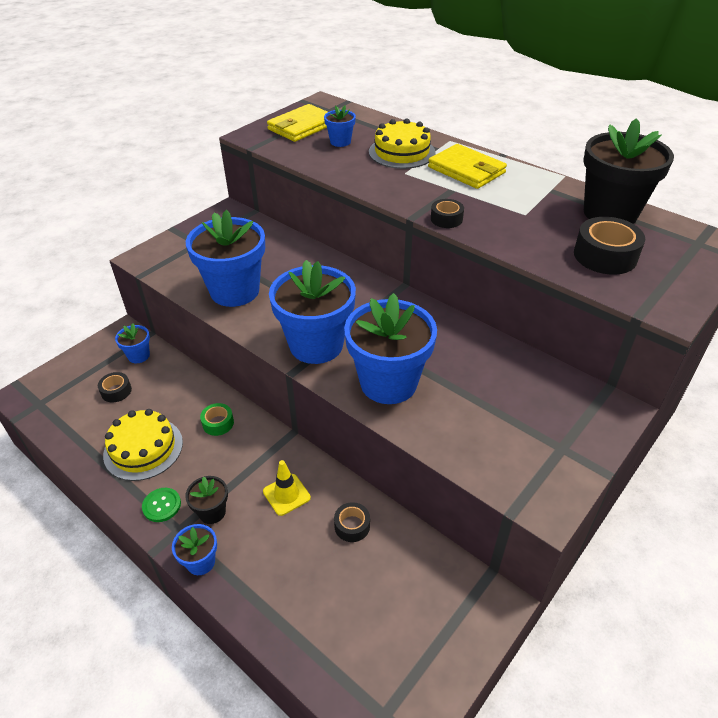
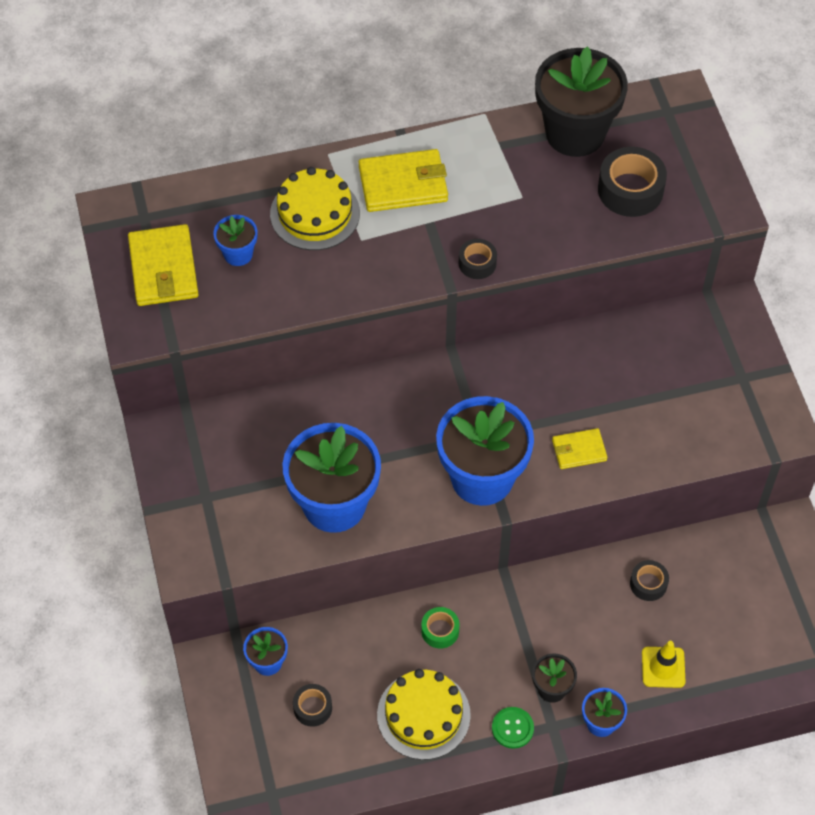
camera: 55 degrees left, 15 degrees up
(286, 494) = (576, 617): yellow traffic cone -> yellow traffic cone (663, 667)
(388, 383) = (579, 450): blue flower pot -> yellow wallet

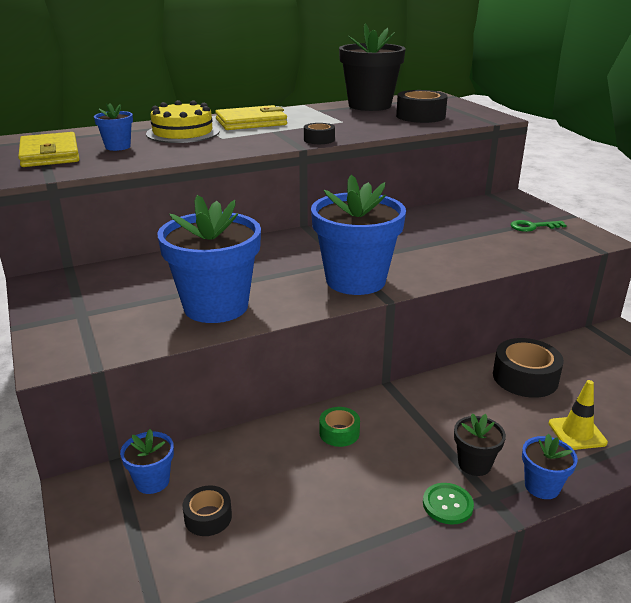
camera: 10 degrees left, 30 degrees down
(423, 715) = (341, 506): yellow cake -> none
(579, 450) = (435, 260): yellow wallet -> none
(648, 584) = (525, 378): black tape -> black tape, size x1.77
(723, 390) = (532, 227): none -> green key

